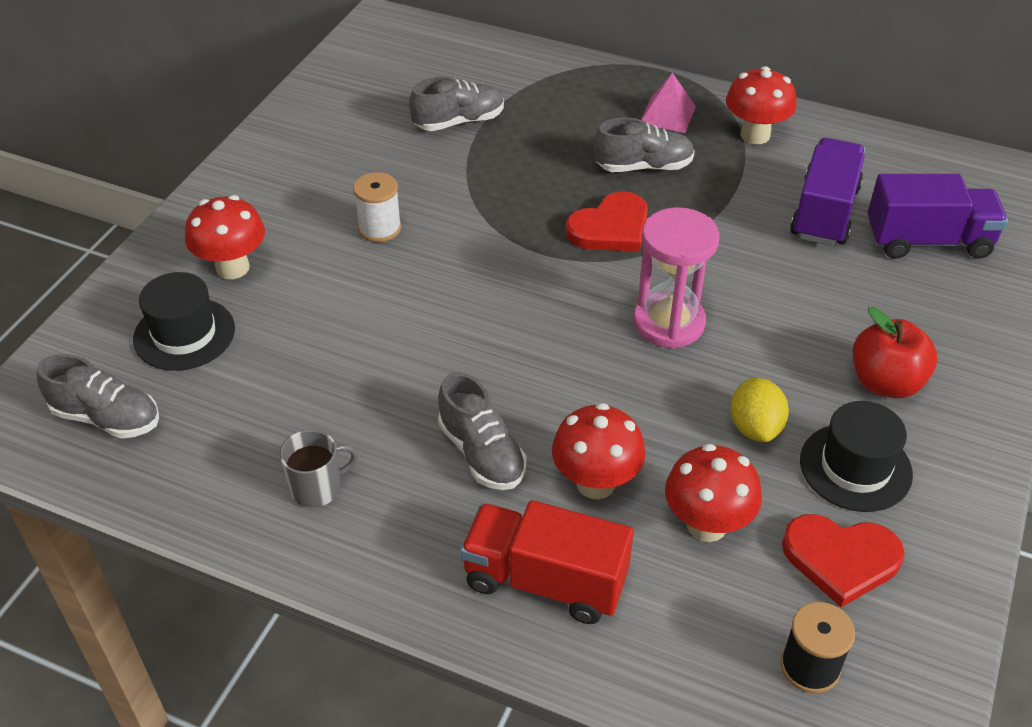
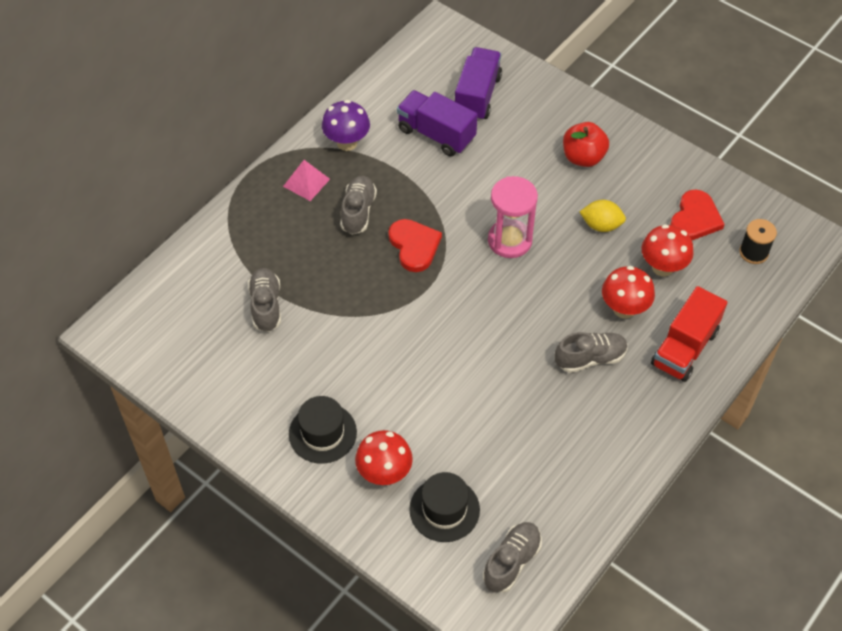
camera: 75 degrees left, 10 degrees up
(317, 487) = (597, 447): grey mug -> none
(379, 228) = (371, 376): white spool -> none
(755, 135) = (347, 142): red mushroom -> purple mushroom
(855, 467) = (638, 192): black hat -> black hat (322, 433)

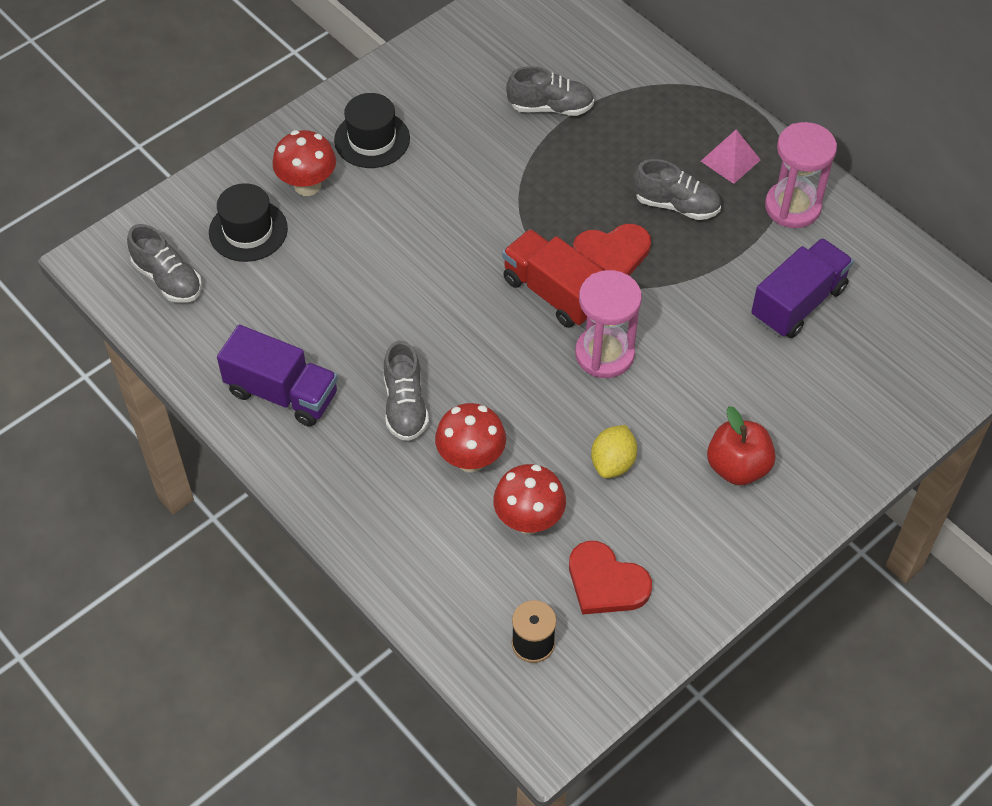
camera: 100 degrees right, 0 degrees up
(347, 142) = (792, 207): purple mushroom -> pink hourglass
(477, 96) = (866, 361): purple truck -> purple truck (282, 393)
(684, 348) = (395, 514): red truck -> red truck (554, 293)

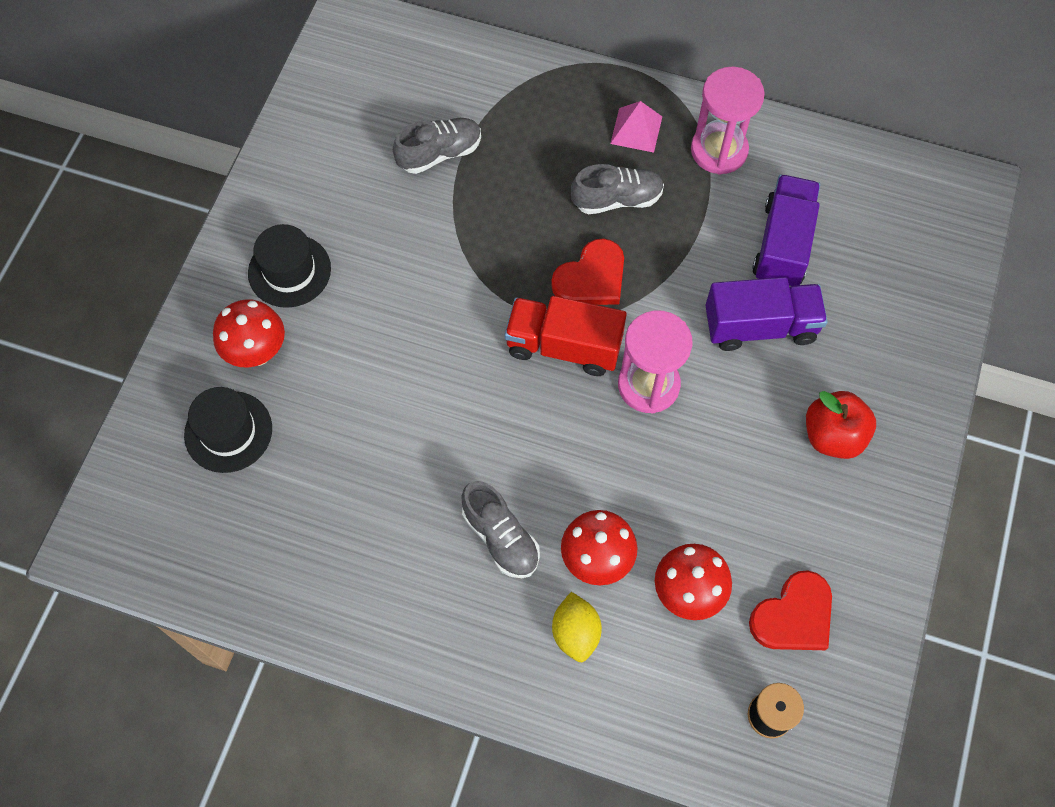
camera: 30 degrees left, 10 degrees up
(168, 279) = (180, 527): grey shoe -> none
(282, 393) = (374, 589): purple truck -> purple truck (760, 326)
(606, 582) = (794, 616): red heart -> red heart turned 45 degrees counterclockwise
(613, 463) = (724, 492): yellow lemon -> yellow lemon (575, 632)

